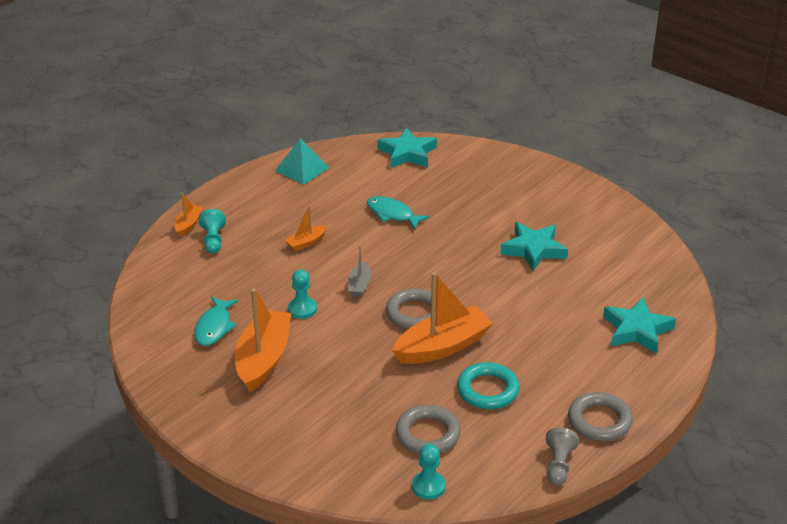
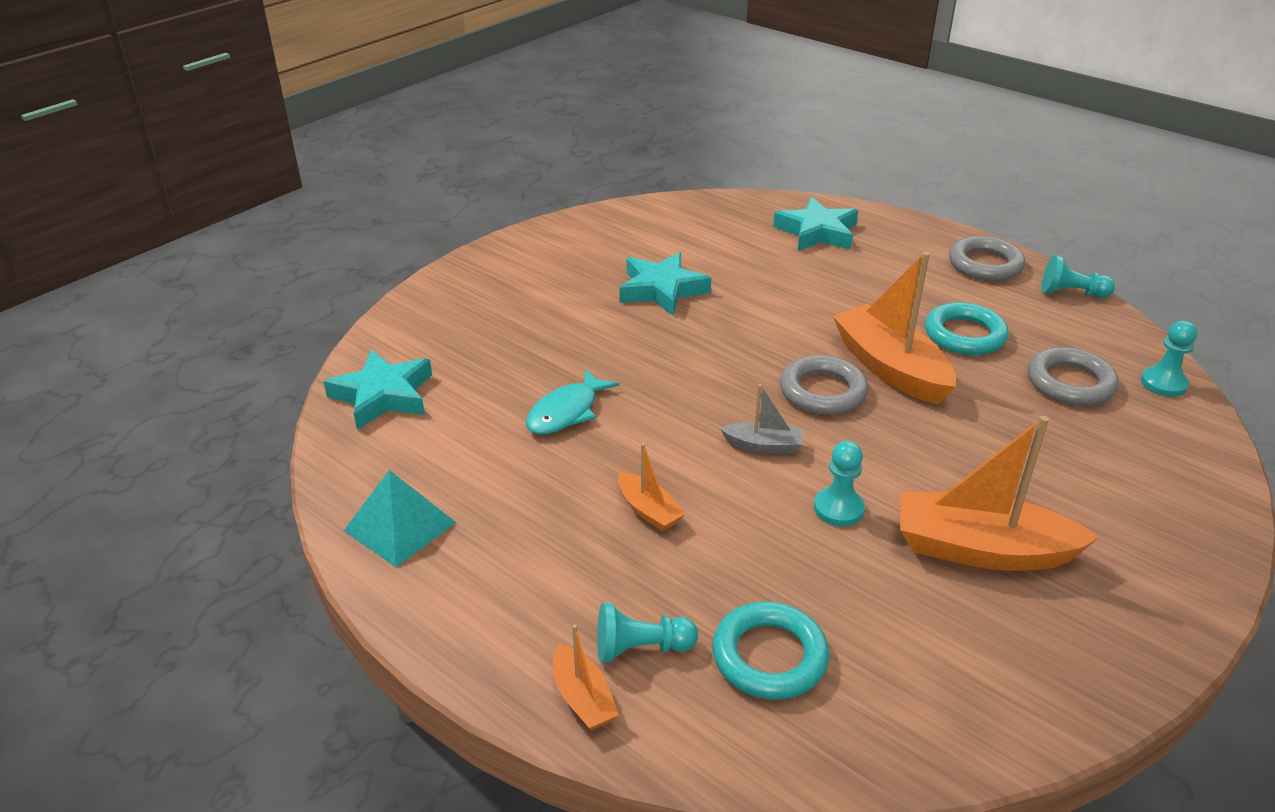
camera: 90 degrees left, 0 degrees up
(188, 225) = (583, 698): orange boat -> orange boat turned 135 degrees counterclockwise
(201, 277) = (769, 656): none -> turquoise ring
(214, 327) = (916, 622): turquoise fish -> none
(559, 465) = (1071, 293): grey pawn -> turquoise pawn

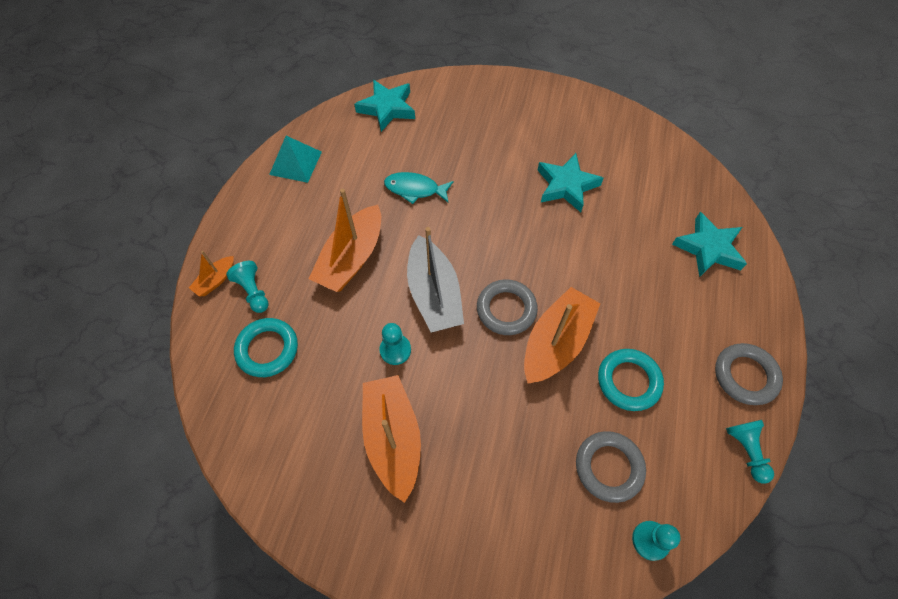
camera: 65 degrees right, 25 degrees up
(648, 510) = (351, 258): orange boat -> orange boat, size x2.05
(764, 445) = (434, 294): grey boat -> grey boat, size x2.05

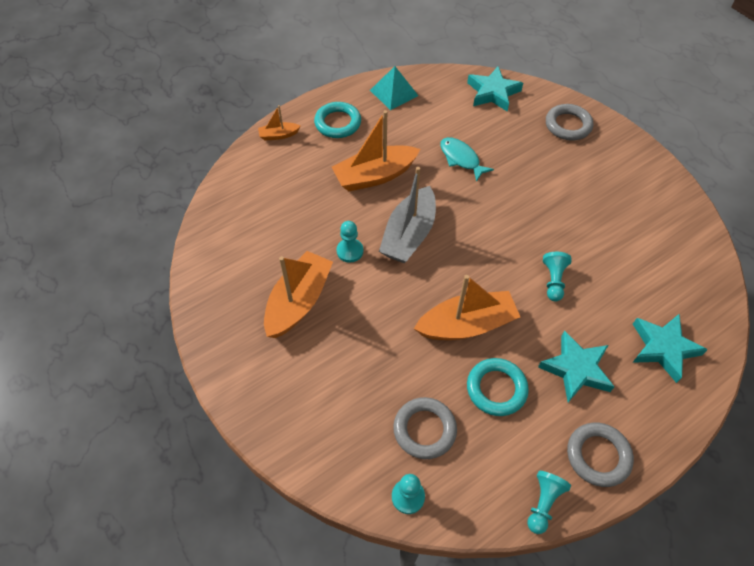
camera: 40 degrees right, 5 degrees down
(253, 291) = (294, 156): turquoise pawn -> turquoise pawn (553, 281)
(267, 349) = (272, 196): turquoise ring -> turquoise ring (338, 123)
(506, 309) = (451, 278): grey ring -> grey ring (568, 125)
(566, 186) = (583, 227): turquoise star -> turquoise star (576, 369)

